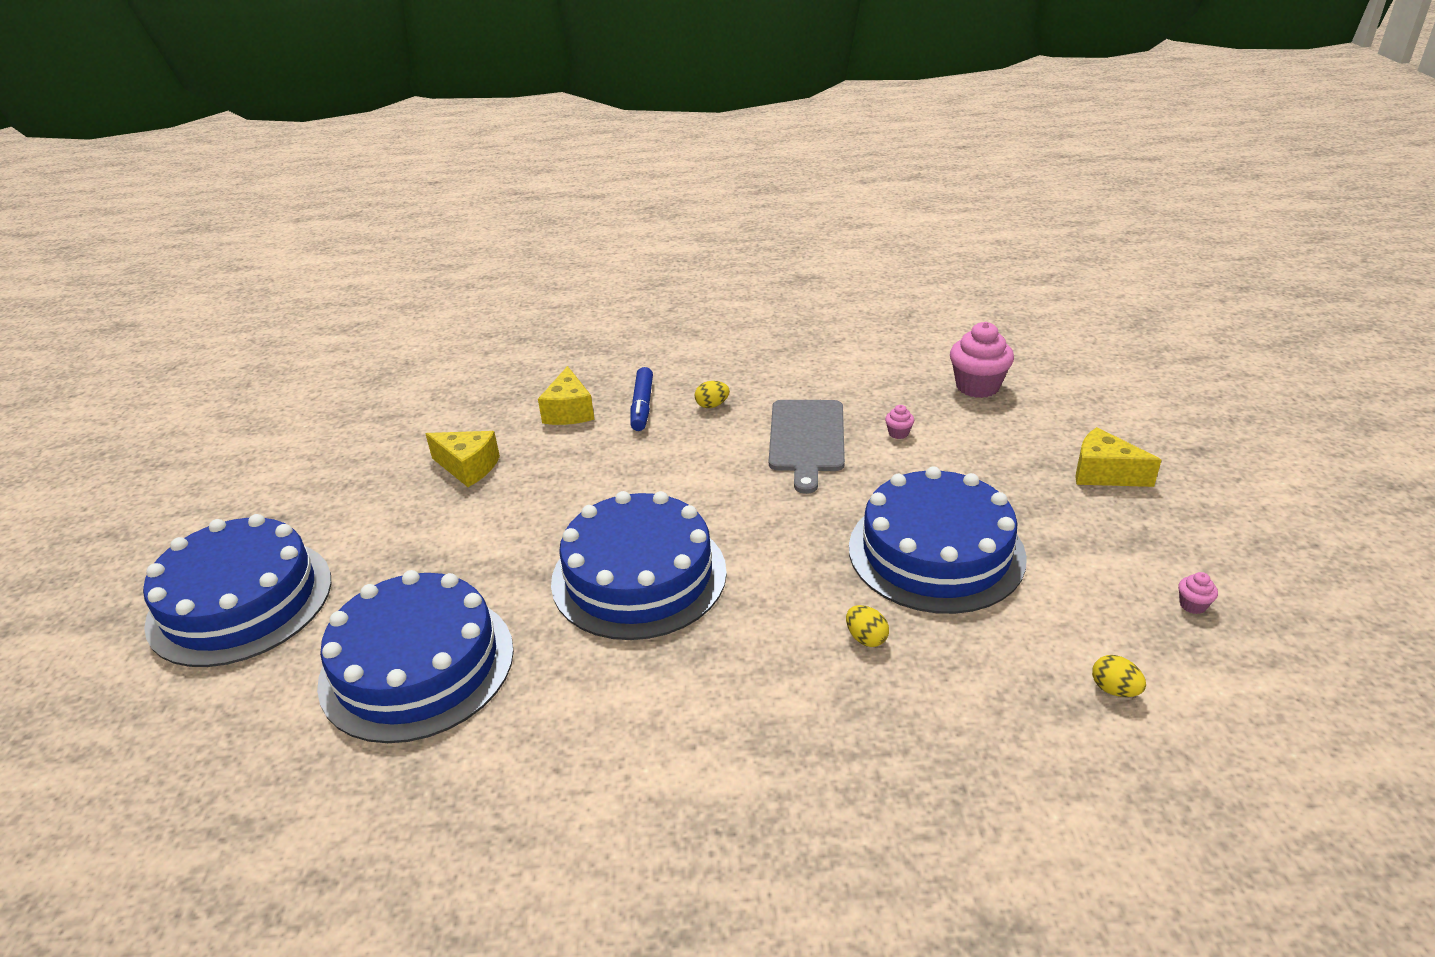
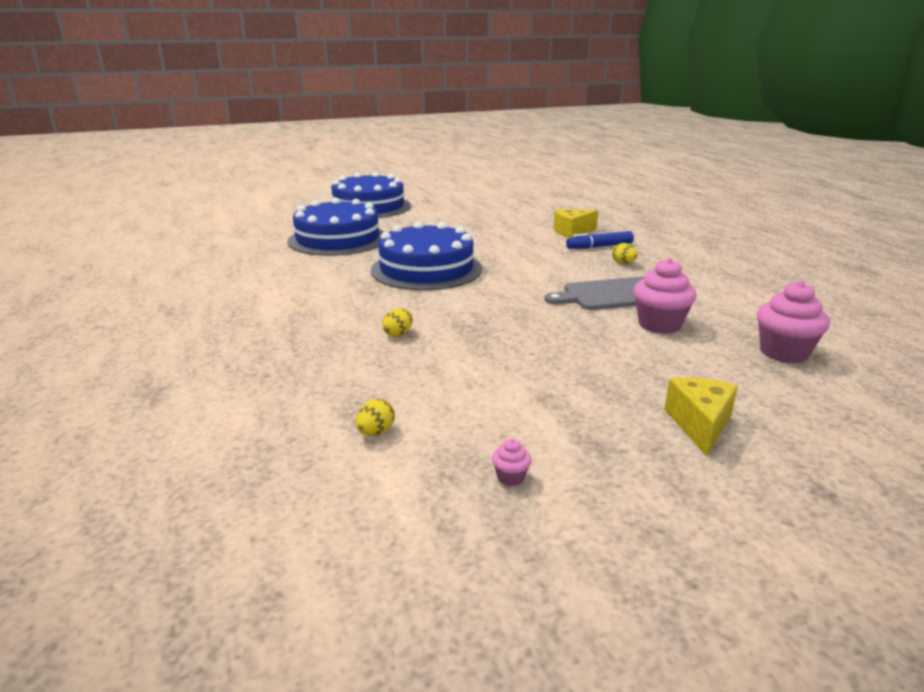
camera: 70 degrees right, 10 degrees down
(468, 467) = (495, 222): yellow cheese -> none
(898, 433) = (659, 325): pink cupcake -> pink cupcake, size x2.27
(936, 552) = (509, 350): blue cake -> none

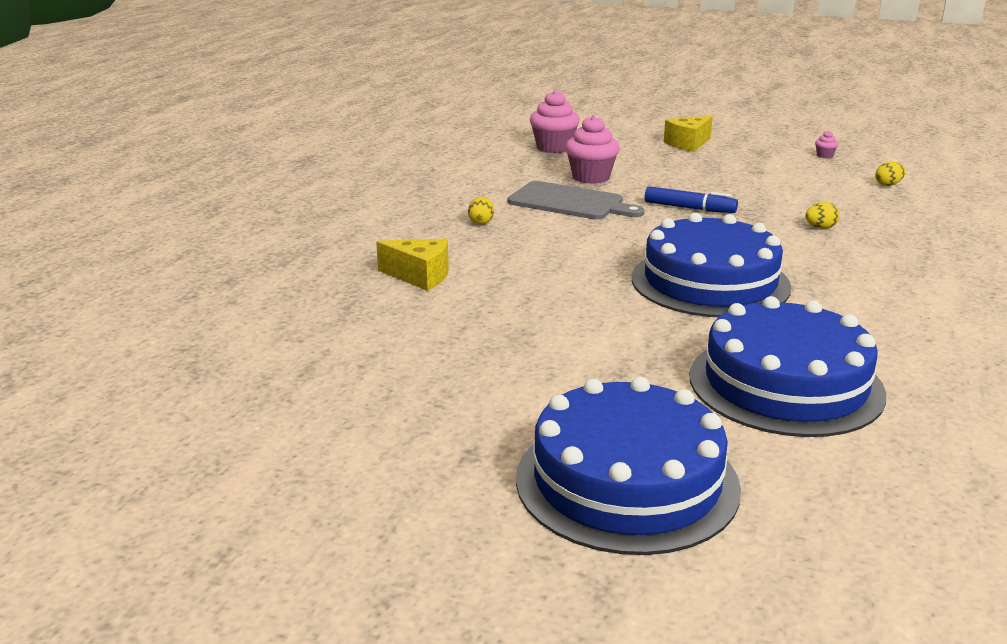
camera: 140 degrees left, 0 degrees up
(599, 246) = (449, 246): blue marker -> blue marker (689, 208)

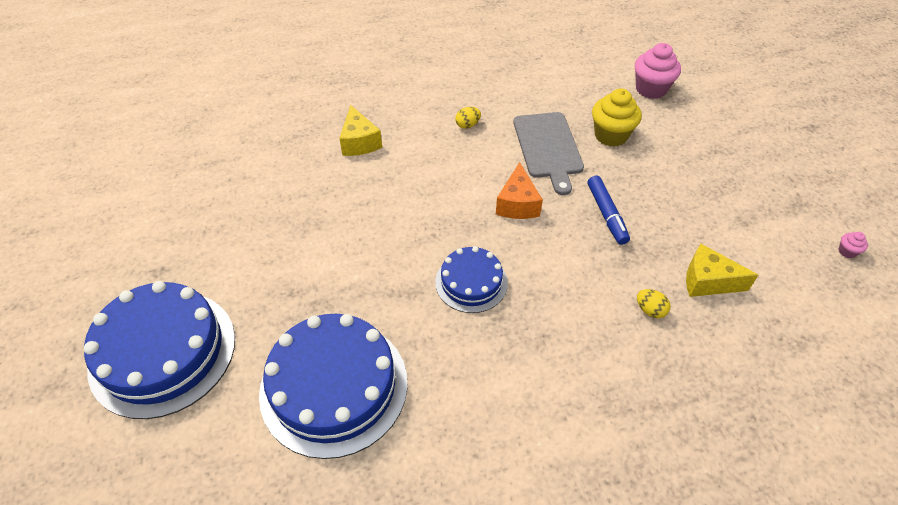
camera: 55 degrees right, 25 degrees up
(591, 177) = (611, 135): pink cupcake -> yellow cupcake
(629, 235) = (517, 204): none -> orange cheese
(688, 144) = (758, 154): yellow cheese -> yellow cheese (708, 281)
(710, 282) = (471, 282): blue cake -> blue cake, size x0.55
(888, 185) = (821, 324): yellow egg -> none

